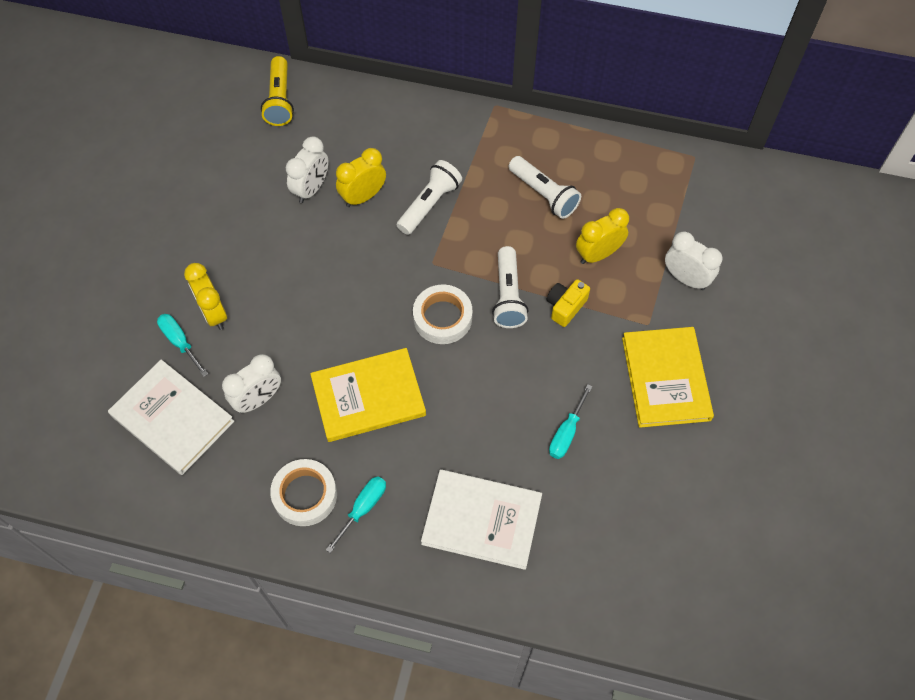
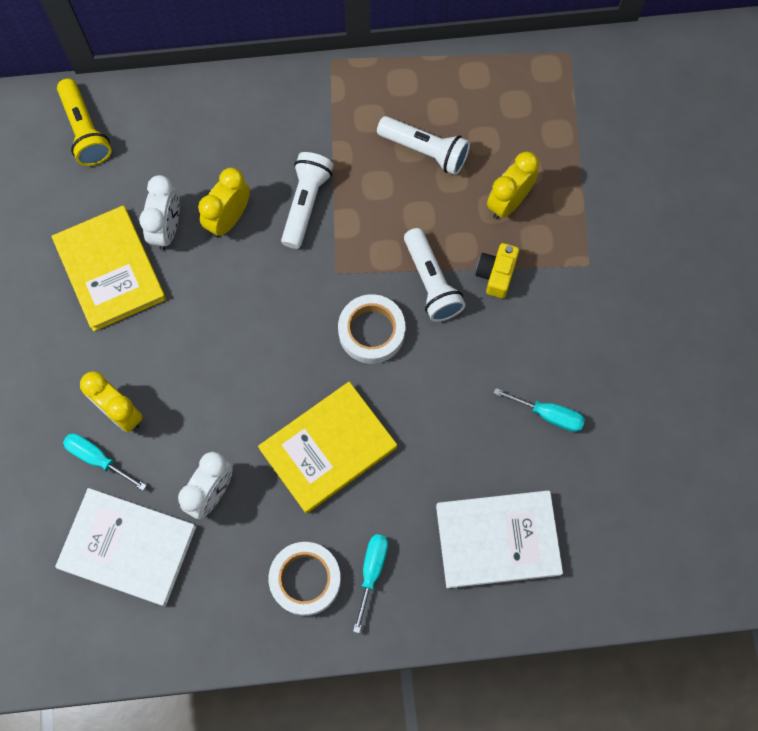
camera: 20 degrees left, 10 degrees up
(566, 433) = (548, 415): turquoise screwdriver -> turquoise screwdriver turned 75 degrees counterclockwise
(665, 378) = (627, 320): yellow book -> yellow book (110, 270)
(685, 279) = (609, 200): white clock -> none

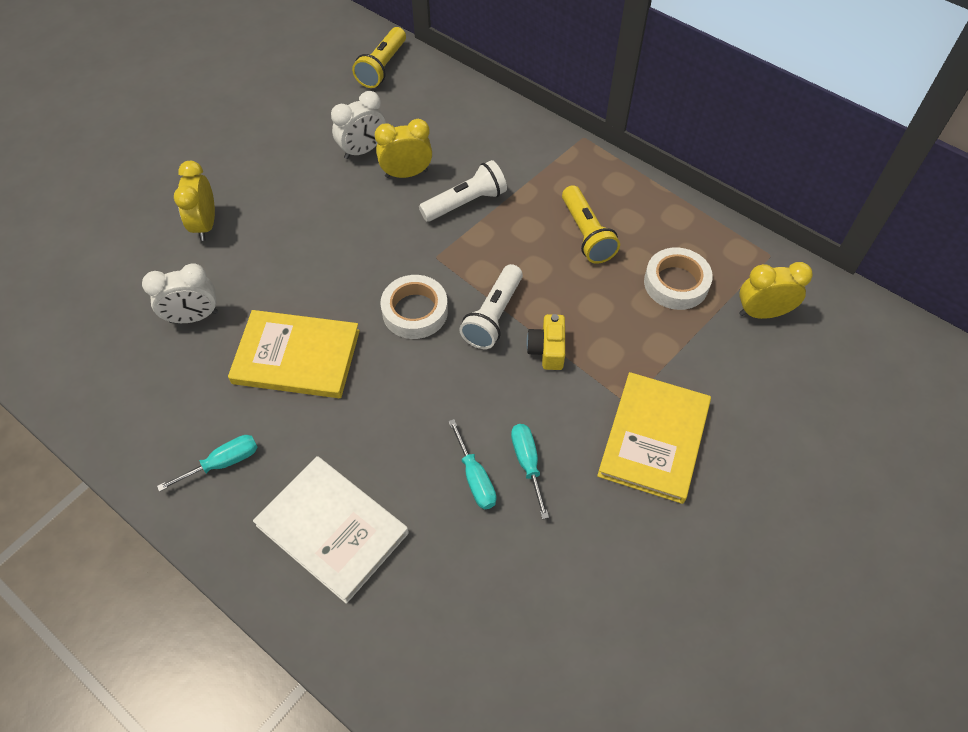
camera: 45 degrees right, 15 degrees down
(97, 459) = (159, 238): turquoise screwdriver -> turquoise screwdriver (527, 463)
(110, 270) = (301, 146): yellow book -> yellow book (653, 439)
(128, 547) = (107, 302): white book -> none
(305, 579) = (177, 425): white tape -> white tape (676, 283)
(425, 151) = (586, 234): white flashlight -> yellow flashlight
(496, 274) = (547, 349): yellow camera -> yellow camera turned 60 degrees counterclockwise
(508, 202) = (611, 312): yellow clock -> yellow clock (762, 313)

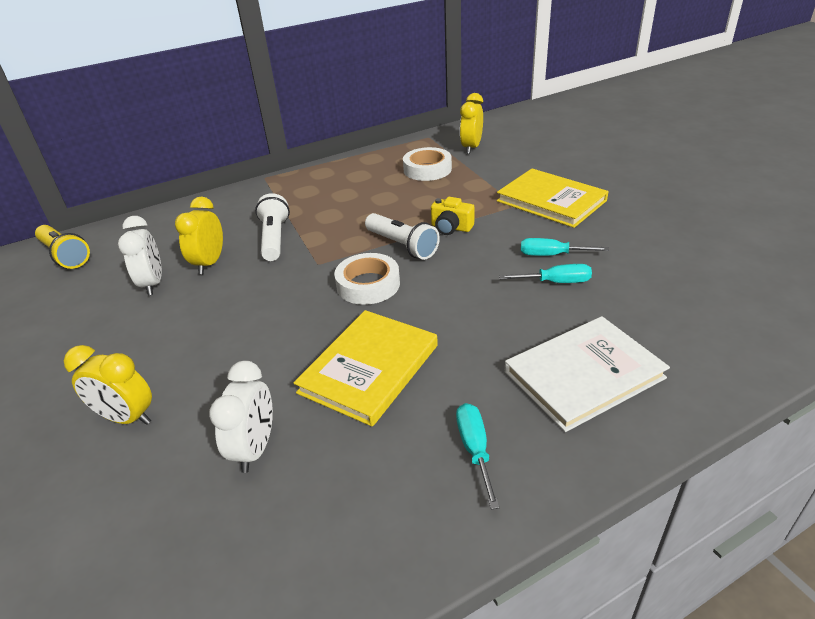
camera: 65 degrees left, 20 degrees down
(586, 234) = (356, 193): yellow flashlight -> none

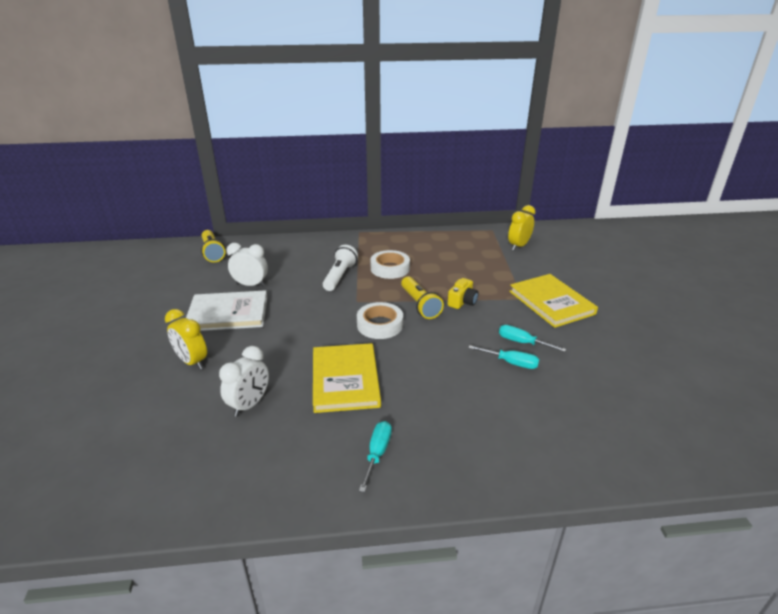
camera: 20 degrees right, 5 degrees down
(153, 284) = (251, 285): white clock -> white clock turned 90 degrees counterclockwise
(210, 263) = (291, 281): yellow clock -> none
(369, 368) = (345, 380): yellow book -> yellow book turned 60 degrees counterclockwise
(402, 246) = (419, 305): white flashlight -> yellow flashlight
(427, 169) = (474, 254): white tape -> white tape (390, 268)
(451, 228) = (462, 302): yellow camera -> yellow camera turned 105 degrees counterclockwise
(584, 375) = (484, 433): white book -> white book (228, 314)

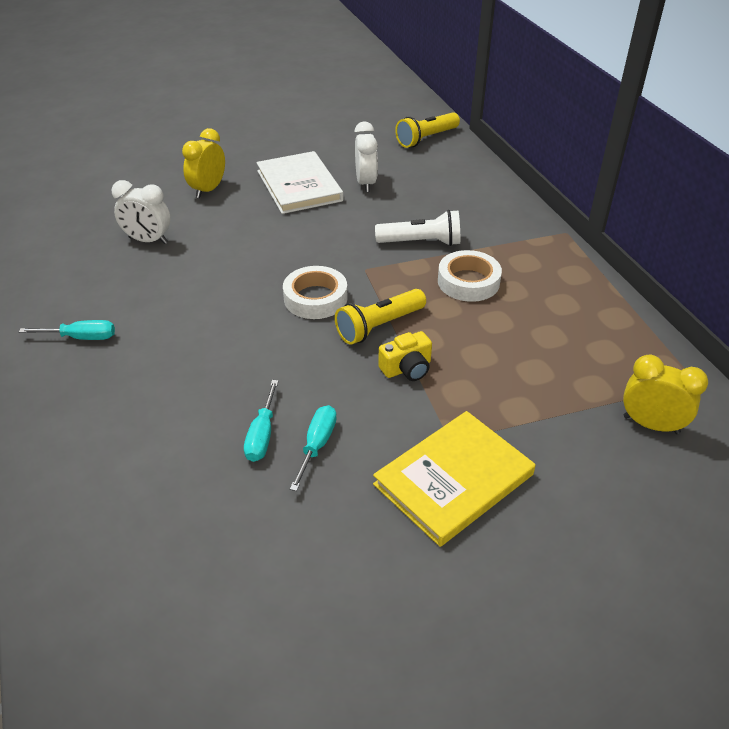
camera: 75 degrees right, 10 degrees up
(345, 380) = (197, 292): yellow book -> none
(462, 302) = (407, 368): yellow camera -> yellow camera turned 45 degrees counterclockwise

